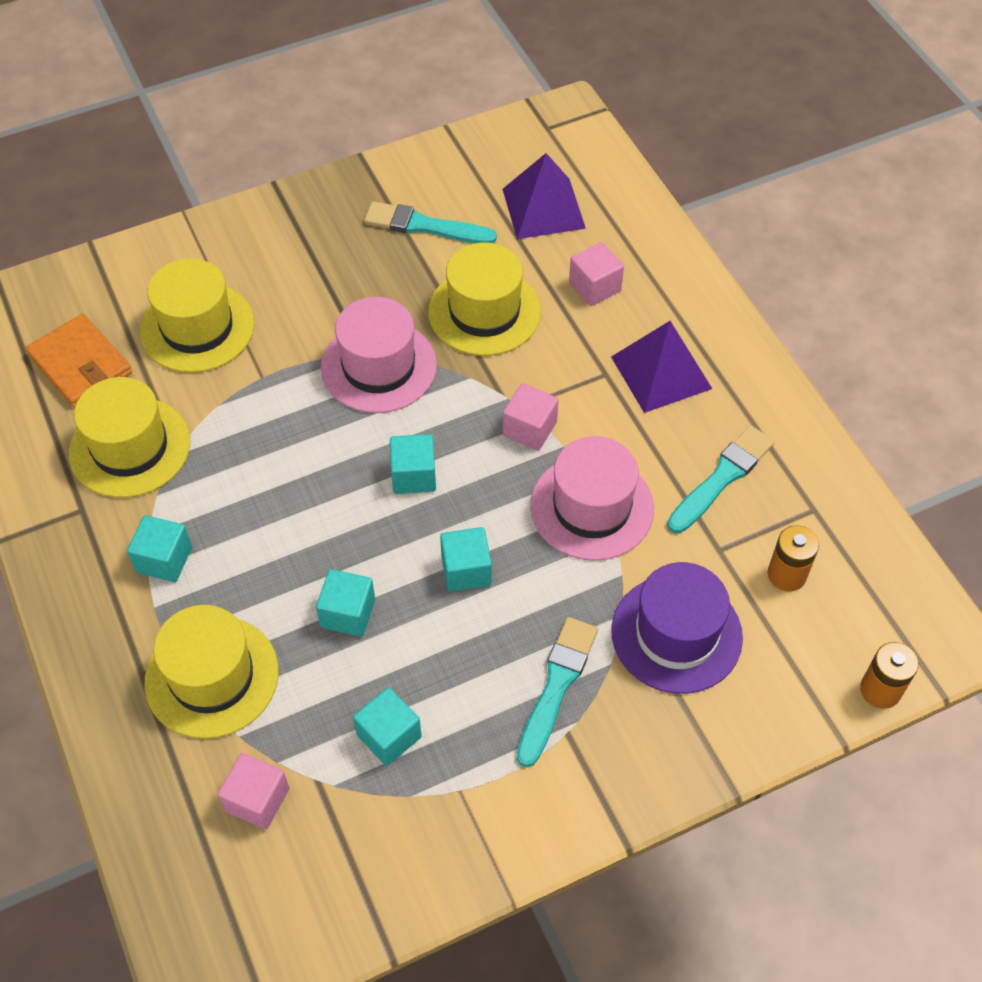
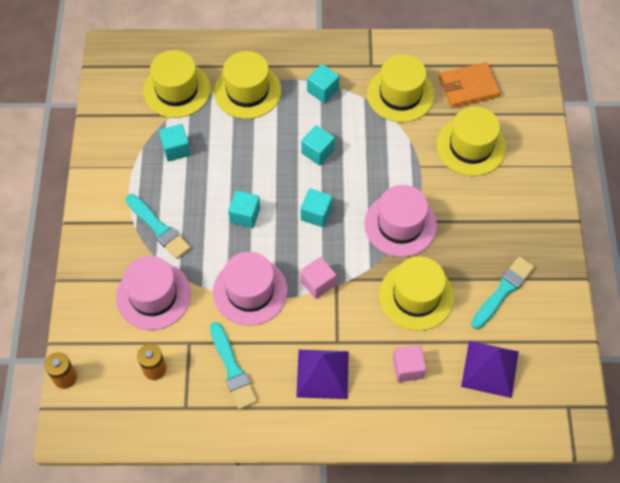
camera: 115 degrees right, 5 degrees up
(257, 799) = (177, 90): pink cube -> yellow hat
(348, 613) = (250, 155): turquoise cube -> turquoise cube (317, 152)
(676, 634) = (153, 295): purple hat -> pink hat

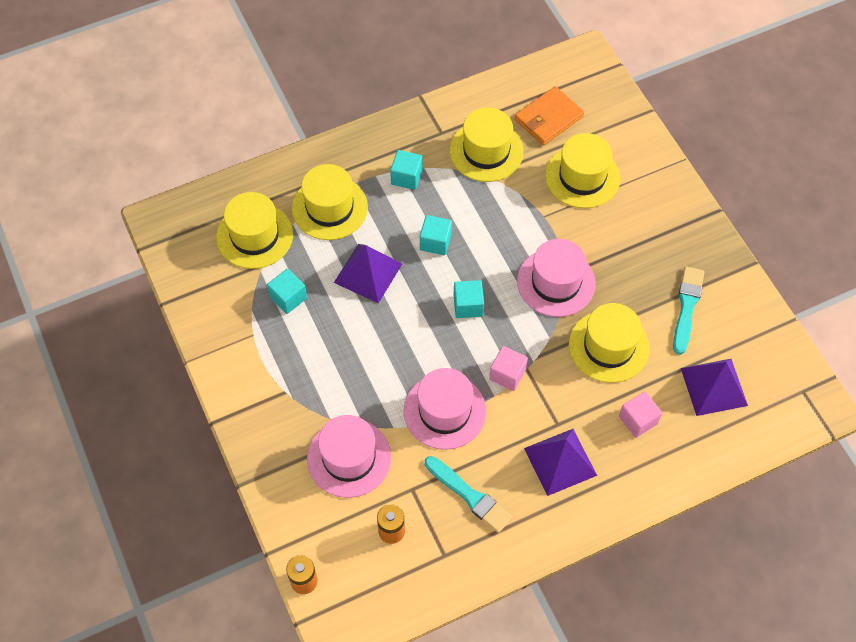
camera: 25 degrees left, 0 degrees up
(158, 228) = (315, 386): turquoise brush -> none
(245, 215) = (397, 336): turquoise cube -> none
(249, 155) = (368, 273): none -> purple pyramid

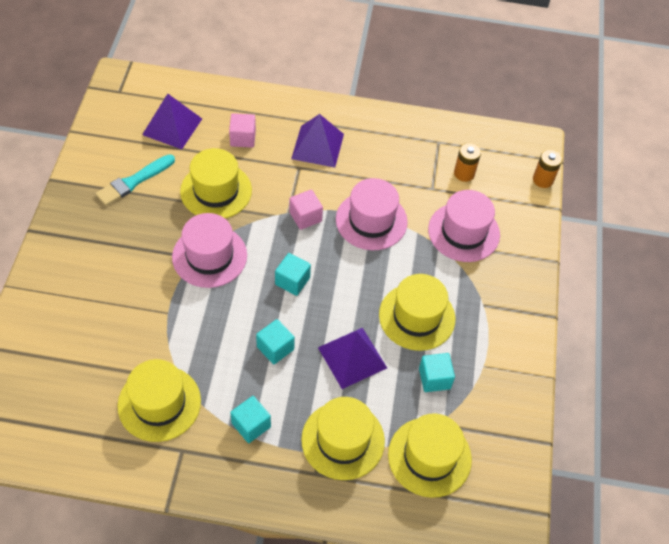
camera: 150 degrees left, 5 degrees down
(469, 495) = (395, 163): turquoise brush -> none
(548, 118) = (74, 398): orange wallet -> none
(582, 177) = (103, 325): yellow hat -> yellow hat (417, 316)

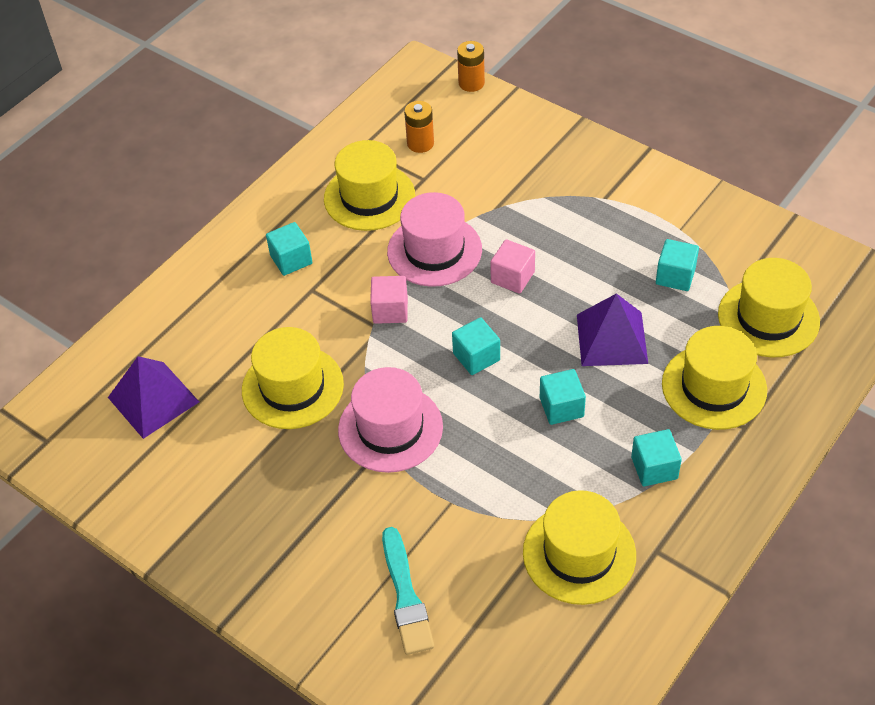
camera: 55 degrees left, 5 degrees down
(134, 181) = (217, 472): turquoise brush -> turquoise brush (405, 595)
(243, 138) = (226, 330): pink cube -> pink cube (512, 277)
(318, 146) = (291, 259): purple pyramid -> turquoise cube
(417, 316) = (588, 260): yellow hat -> yellow hat (369, 197)
(463, 232) = (500, 176): pink hat -> none

